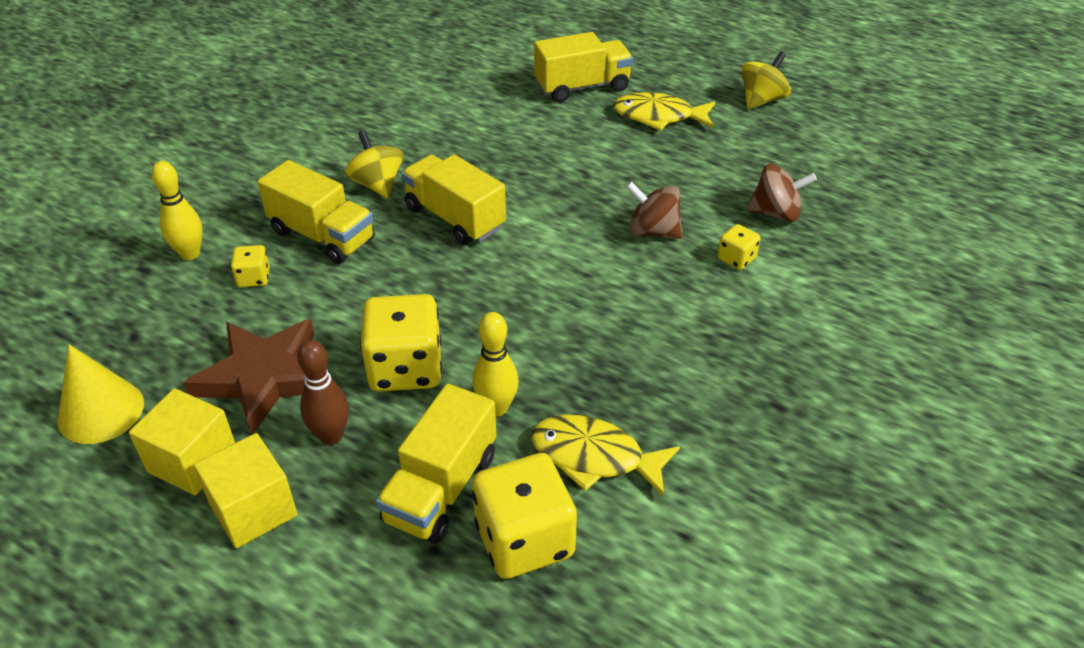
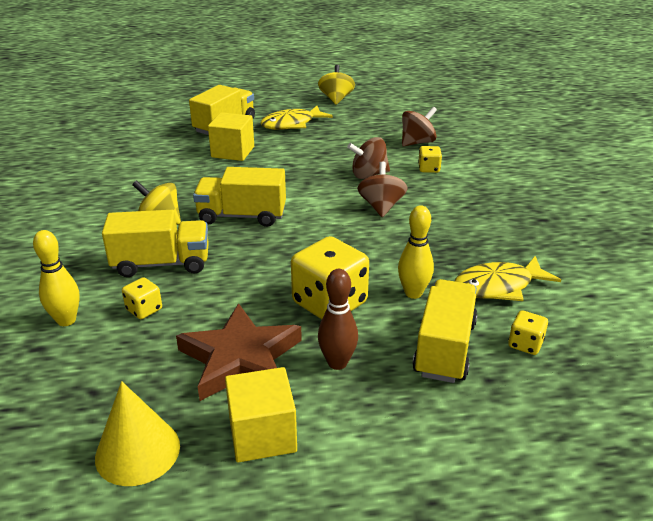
camera: 40 degrees left, 10 degrees down
(253, 509) = (349, 433): yellow cube -> yellow cube (233, 152)
(441, 488) = (444, 348): yellow truck -> yellow truck turned 150 degrees counterclockwise
(524, 540) = (525, 344): yellow dice -> yellow dice, size x0.48
(608, 282) = (381, 207): none -> brown spinning top

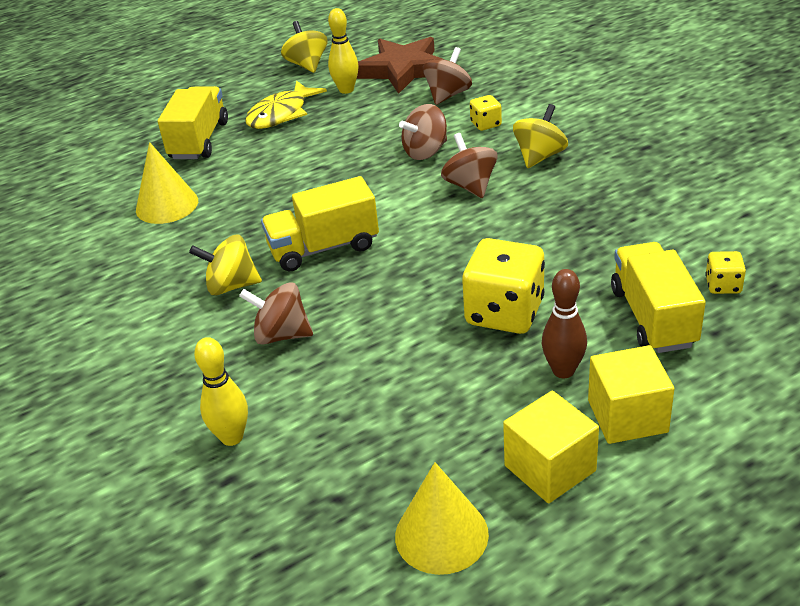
camera: 20 degrees left, 5 degrees up
(144, 309) = (310, 392): yellow dice -> none
(161, 264) = (281, 335): yellow truck -> brown spinning top
(168, 158) = (167, 205): none -> yellow cone
(233, 152) = (240, 172): yellow cube -> yellow cube (627, 416)
(240, 358) = (463, 404): brown star -> brown star (403, 69)
(413, 293) = (580, 271): yellow bowling pin -> yellow bowling pin (346, 90)
(451, 202) = (539, 156): none -> yellow spinning top
(498, 286) = (656, 235): yellow fish -> none

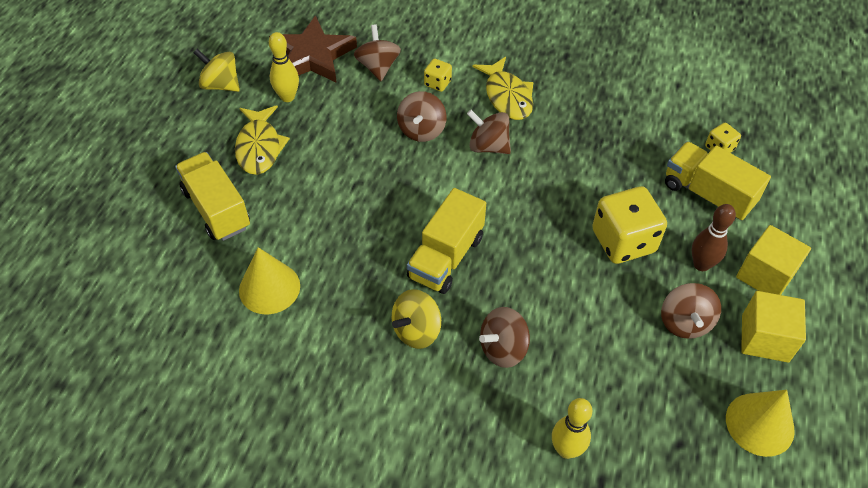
camera: 45 degrees left, 15 degrees up
(478, 407) = (685, 322): none -> brown spinning top
(539, 156) = (507, 96): yellow spinning top -> yellow fish

